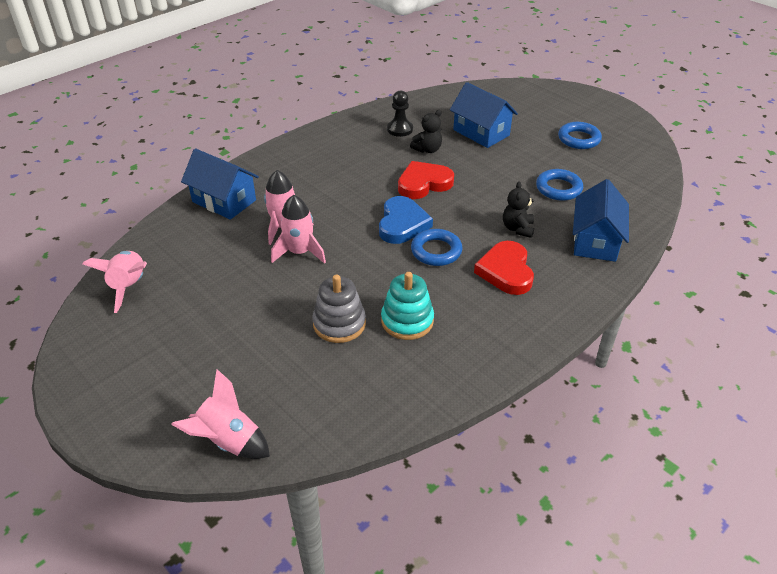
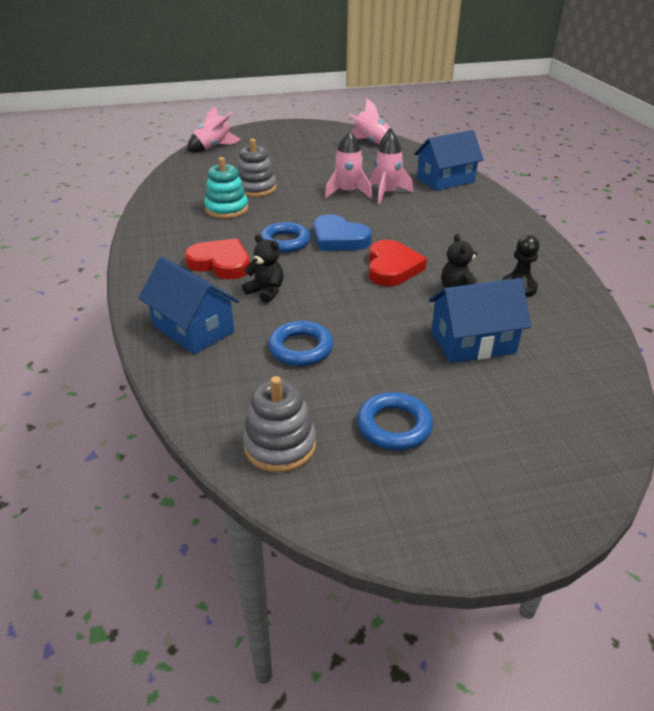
camera: 120 degrees right, 5 degrees down
(635, 166) = (280, 445): none -> grey stacking toy

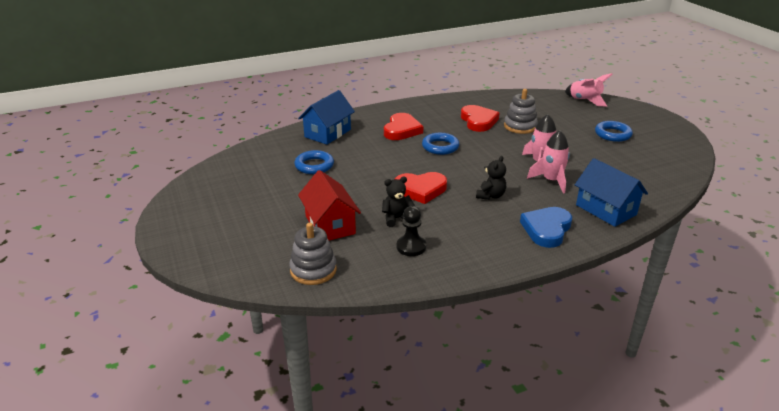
camera: 80 degrees right, 5 degrees down
(226, 209) = (478, 121): turquoise stacking toy -> red heart
(266, 292) = (372, 148): black teddy bear -> black teddy bear (490, 196)
(280, 445) = (233, 168): grey stacking toy -> grey stacking toy (313, 270)
(339, 238) = (455, 166): blue heart -> blue heart (546, 229)
(371, 143) = (667, 166): pink rocket -> none
(394, 426) = (246, 199): blue ring -> blue ring (612, 134)
(472, 342) = (330, 225): blue house -> red house

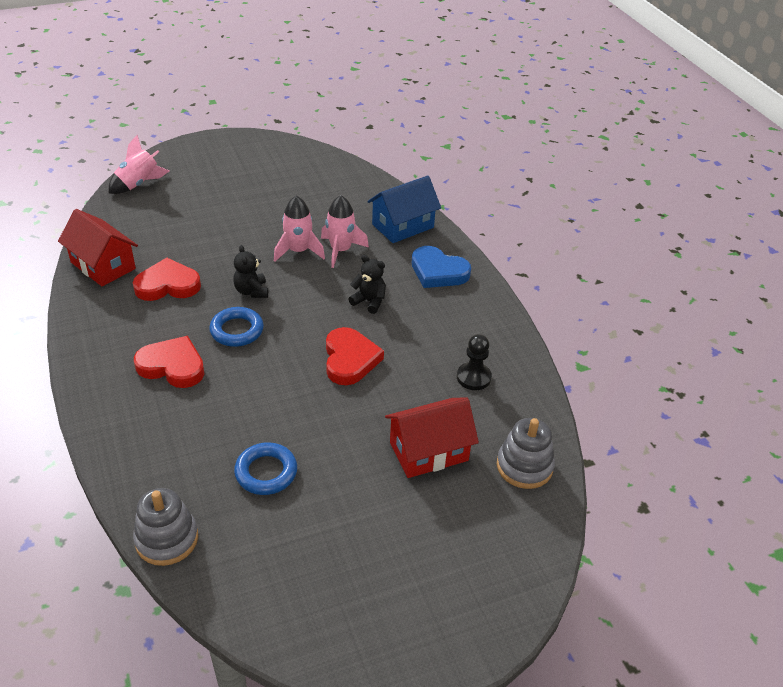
camera: 90 degrees left, 10 degrees up
(327, 133) = (156, 457): blue house -> none
(396, 218) = (415, 386): black teddy bear -> black teddy bear (251, 291)
(489, 101) = (103, 265): none -> red house
(520, 126) = (196, 250): grey stacking toy -> grey stacking toy (167, 539)
(612, 134) = (239, 185): blue ring -> none

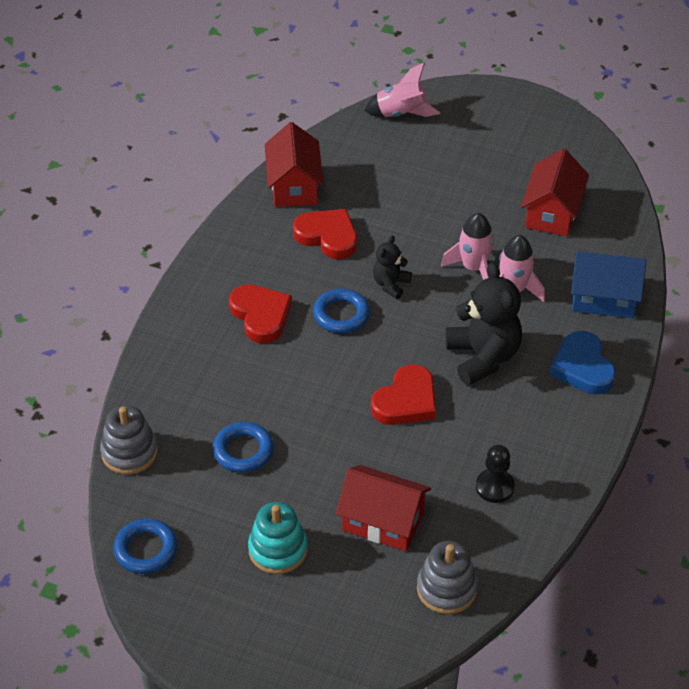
camera: 45 degrees right, 5 degrees up
(268, 609) = (146, 550): none -> blue ring
(312, 194) = (552, 212): none -> red house
(369, 301) = (483, 357): black teddy bear -> black teddy bear, size x1.88
(376, 527) = (278, 550): none -> turquoise stacking toy

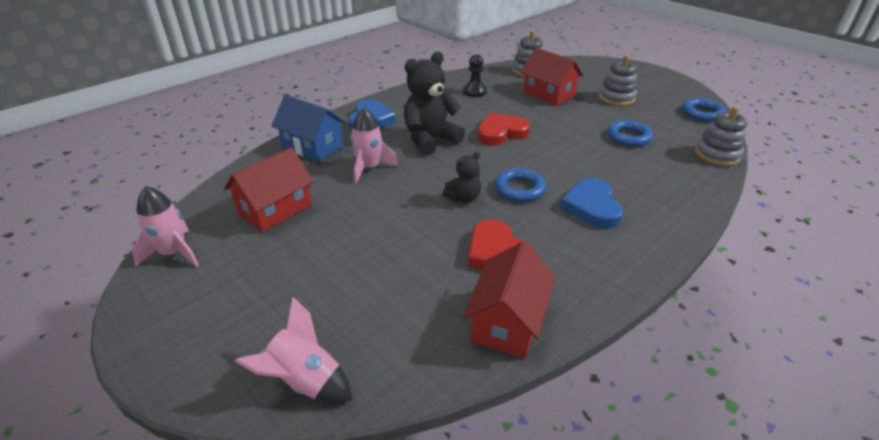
camera: 155 degrees left, 10 degrees down
(261, 315) = (591, 207): red heart -> blue heart
(278, 550) = (616, 98): turquoise stacking toy -> grey stacking toy
(473, 268) = (385, 190): pink rocket -> pink rocket (173, 253)
(483, 357) = (430, 139): black teddy bear -> black teddy bear turned 45 degrees clockwise

